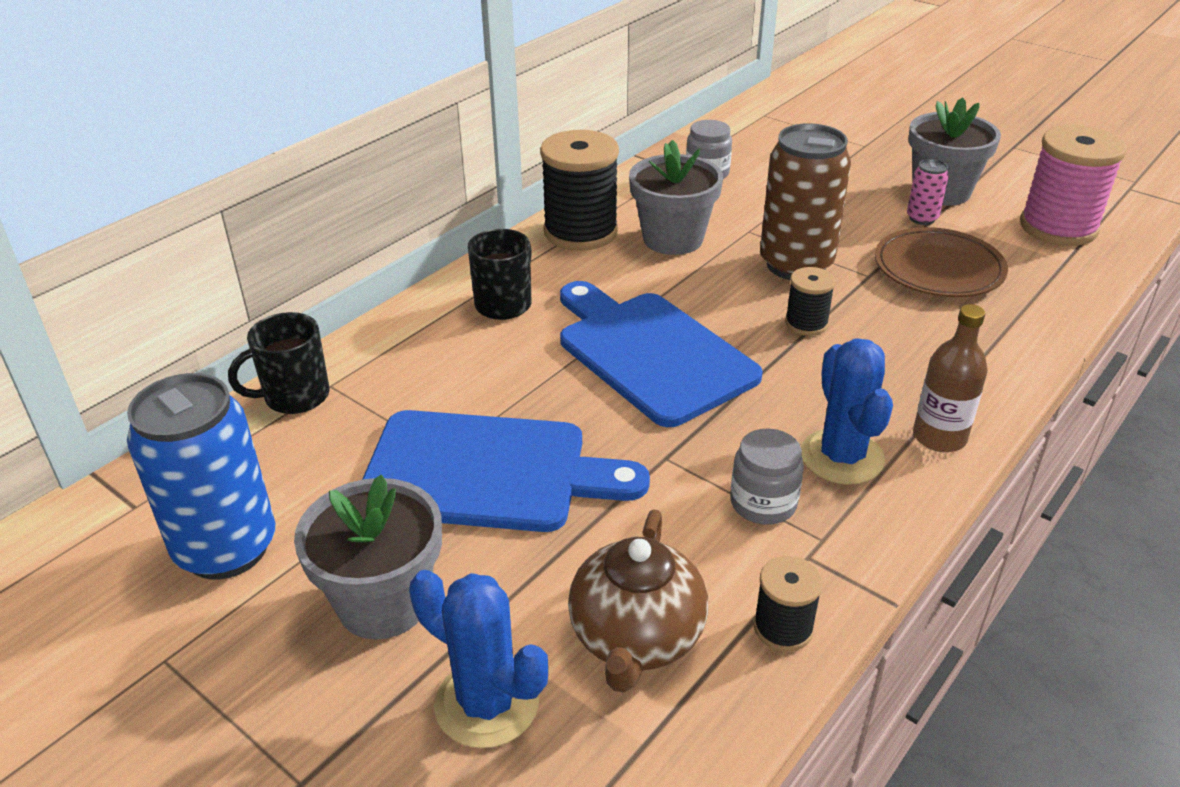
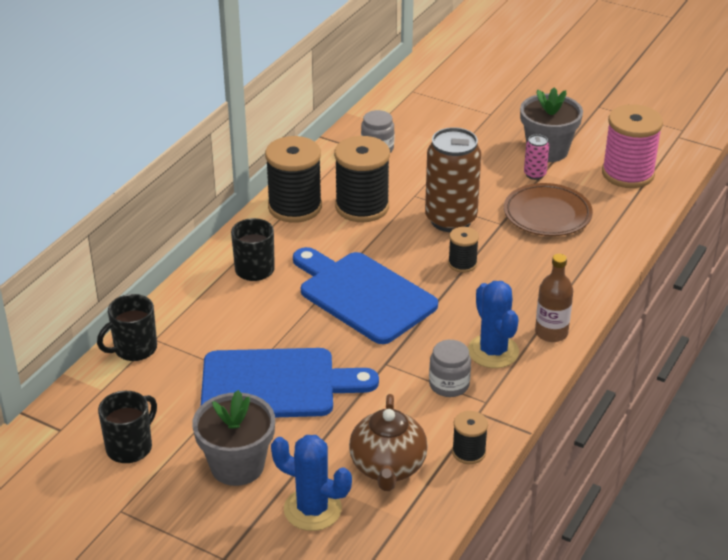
camera: 10 degrees left, 0 degrees up
(226, 548) = (130, 447): blue can -> black mug
(673, 239) = (362, 207): grey flower pot -> black spool

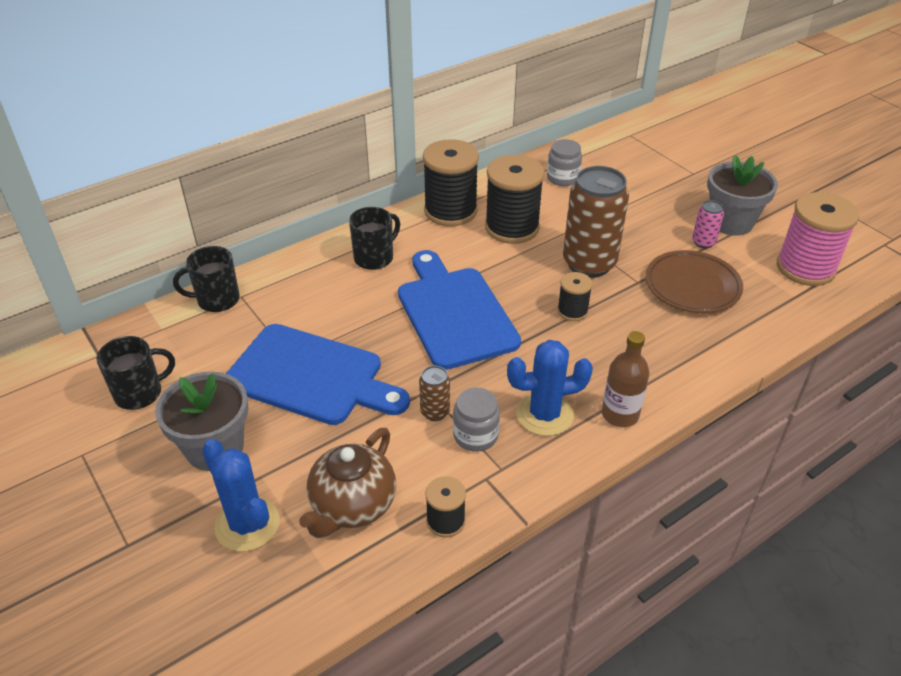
camera: 25 degrees right, 5 degrees up
(403, 378) = (435, 412): none -> brown can
(493, 351) = (544, 414): blue cactus -> blue cactus turned 75 degrees clockwise

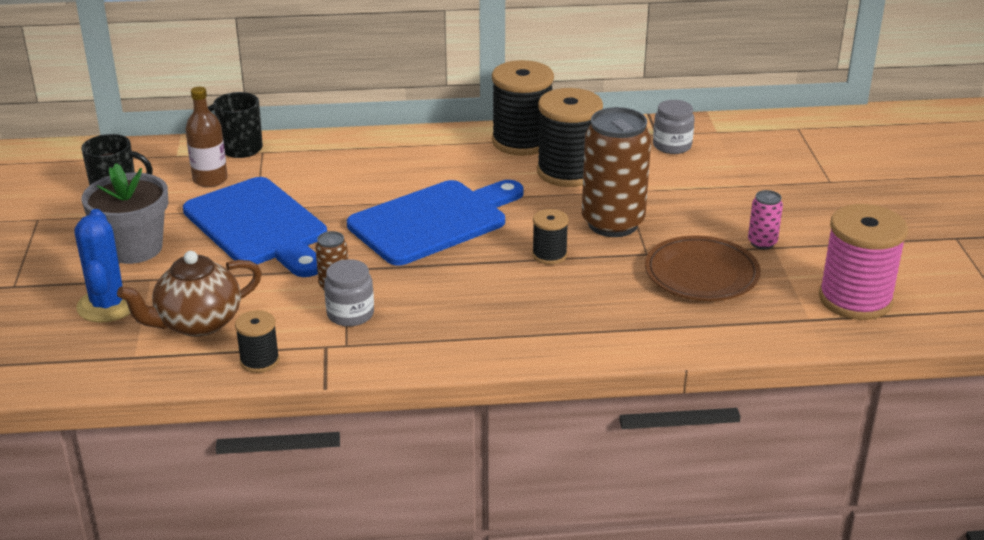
camera: 30 degrees right, 10 degrees down
(374, 258) = (408, 157): black mug -> none
(454, 313) = (433, 221): blue cutting board -> blue cutting board turned 45 degrees clockwise
(544, 414) = (429, 321): blue cactus -> none
(620, 414) = (500, 346): brown bottle -> brown bottle (210, 180)
(731, 222) = (817, 235): grey flower pot -> none

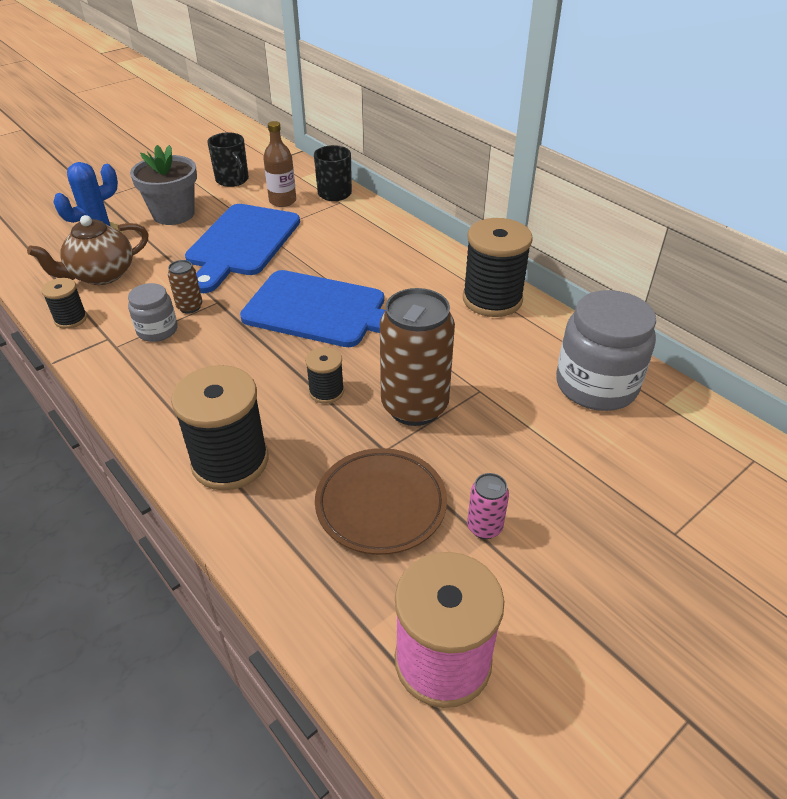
camera: 55 degrees right, 10 degrees up
(197, 323) = (101, 275): brown teapot -> brown teapot turned 60 degrees counterclockwise
(568, 172) = (473, 344): black spool -> black spool (230, 461)
(672, 146) = (596, 385): grey jar -> grey jar, size x1.85

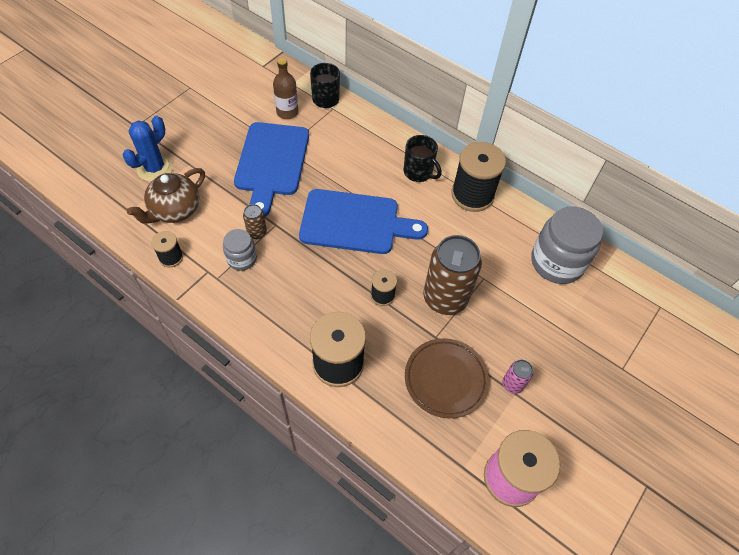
camera: 15 degrees left, 15 degrees up
(173, 214) = (205, 137): grey flower pot -> none
(232, 180) = (238, 93): black mug -> black mug (418, 172)

